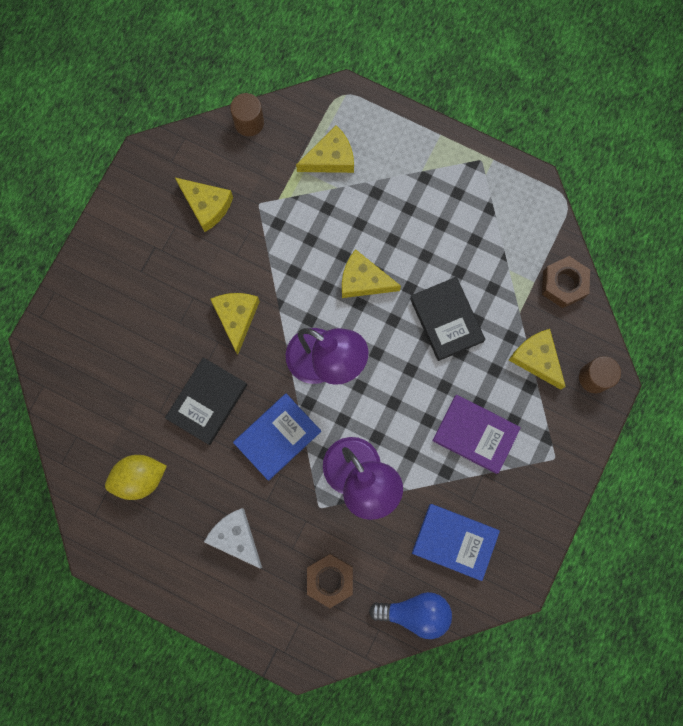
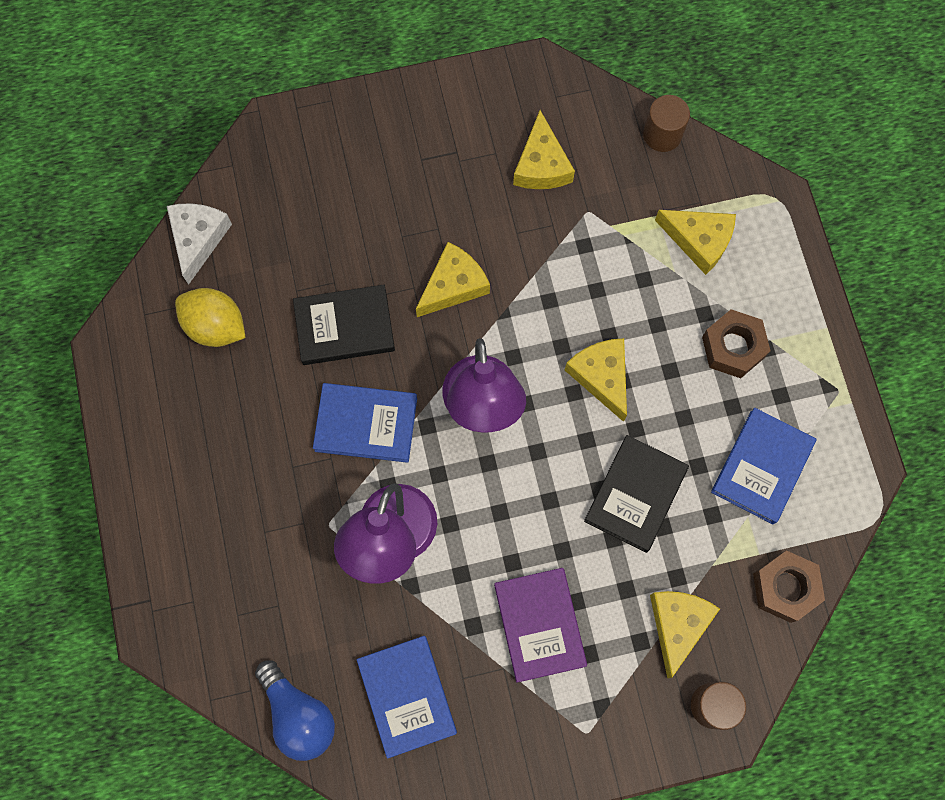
camera: 50 degrees right, 5 degrees down
(236, 537) = (231, 467): white cheese -> white cheese (198, 239)
(330, 579) = (263, 596): brown nut -> brown nut (733, 347)
(488, 238) = (761, 467): none -> blue book

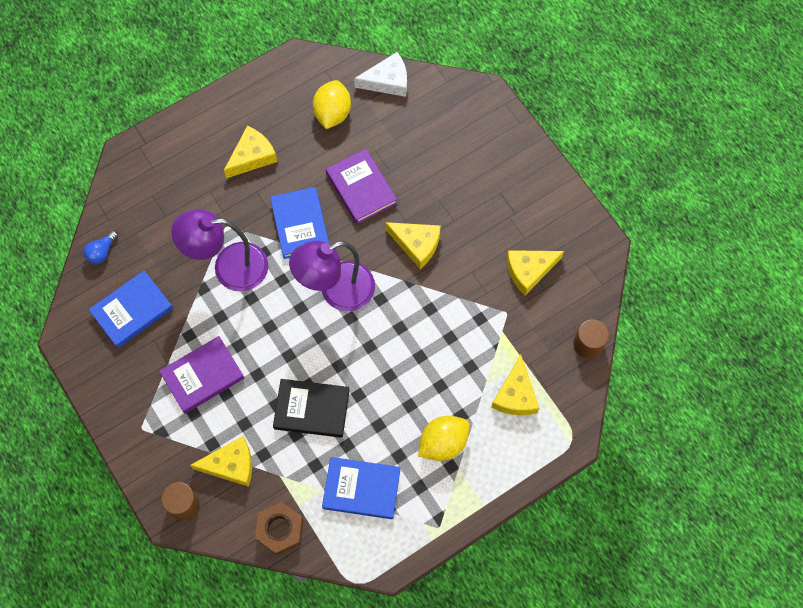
camera: 70 degrees right, 5 degrees down
(298, 714) = (102, 252): blue light bulb -> blue light bulb, size x0.59
(344, 327) = (361, 188): black book -> purple book
(601, 377) = (387, 361): yellow cheese -> yellow cheese (252, 157)
(733, 347) = (443, 443): brown nut -> yellow lemon

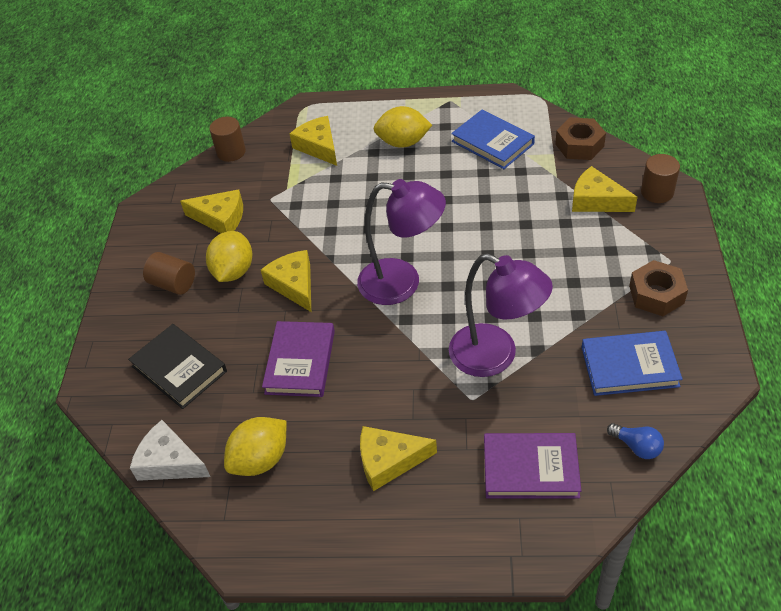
camera: 140 degrees left, 20 degrees down
(102, 252) = (636, 446): blue light bulb -> blue light bulb turned 60 degrees clockwise
(139, 387) = (656, 294): none -> brown nut
(202, 376) = (584, 275): purple book -> purple book (530, 469)
(300, 224) = (391, 359): blue book -> none
(312, 409) = (495, 207): black book -> black book (179, 369)
(473, 230) = (233, 271): none -> yellow lemon
(508, 195) = (173, 284): none -> brown cylinder
(515, 395) = (319, 147): yellow cheese -> yellow cheese turned 75 degrees counterclockwise

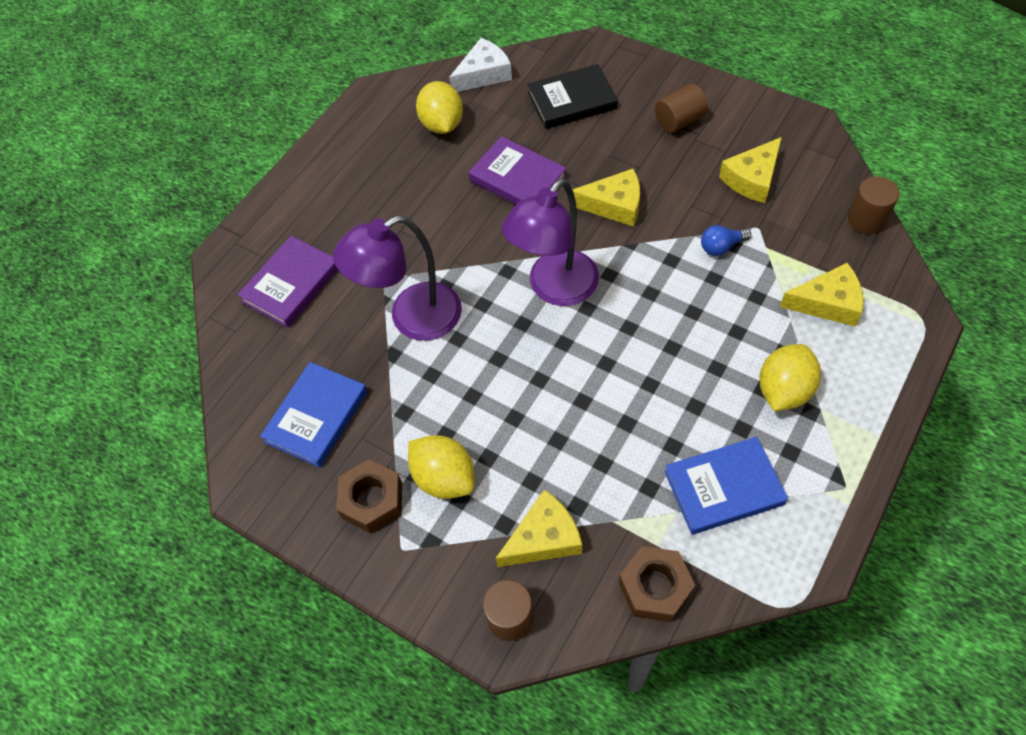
camera: 120 degrees right, 10 degrees up
(233, 271) = (665, 167): yellow lemon -> yellow lemon (444, 478)
(389, 461) = (375, 199): yellow cheese -> none
(636, 446) = (244, 369): blue light bulb -> blue light bulb (721, 247)

